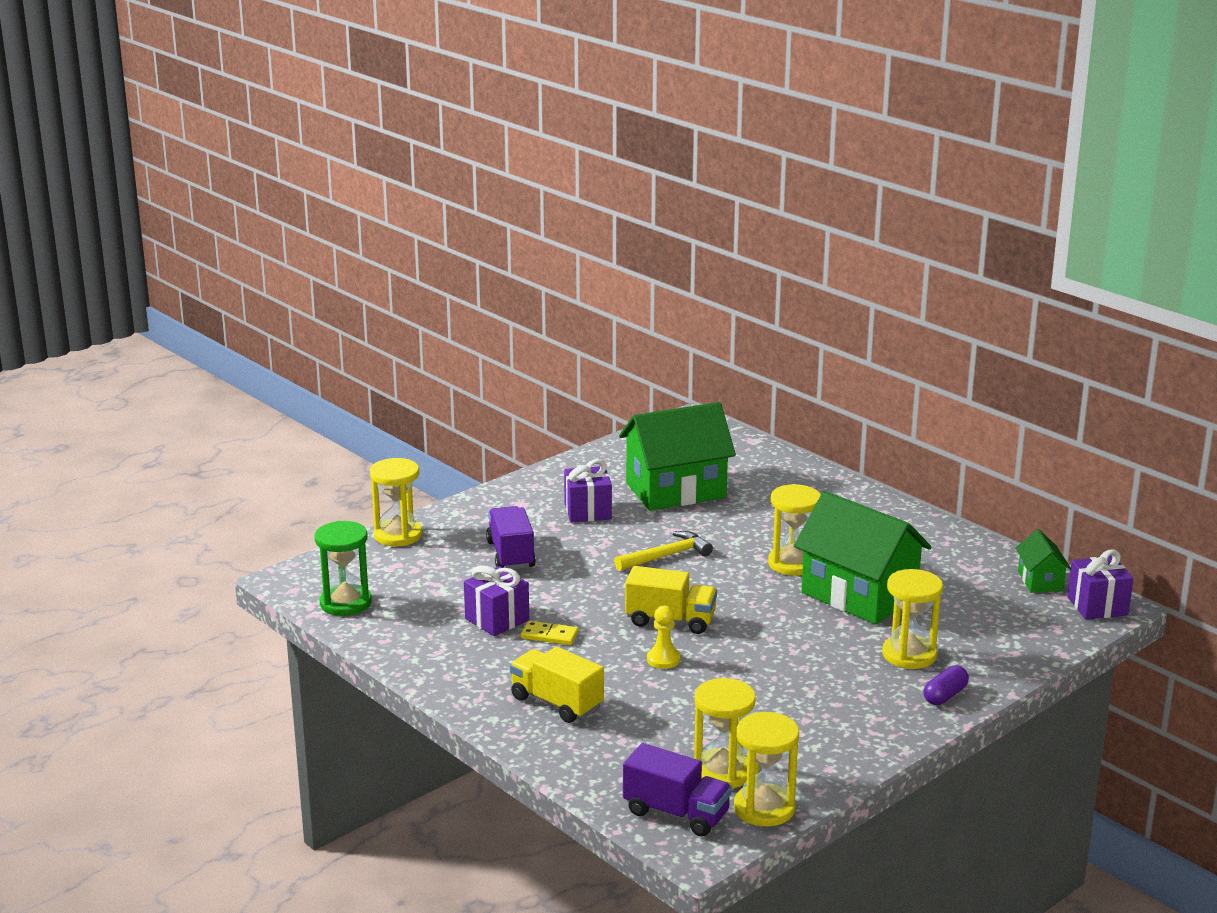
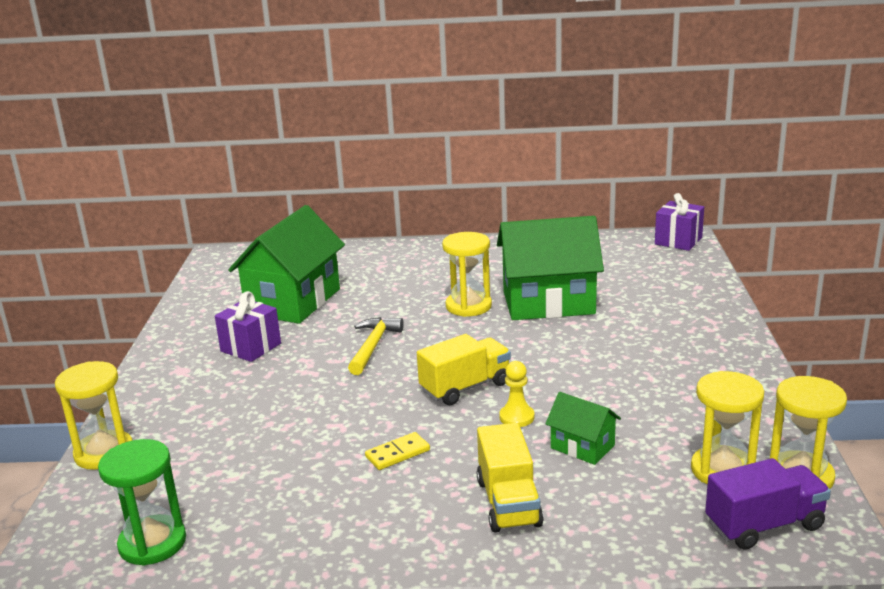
camera: 45 degrees left, 0 degrees up
(497, 619) = (329, 468): purple gift -> none
(511, 555) = (244, 411): purple truck -> none
(556, 703) = (508, 503): yellow truck -> yellow truck turned 90 degrees counterclockwise
(909, 655) = (652, 320): yellow hourglass -> none
(945, 695) = (722, 332): purple capsule -> none
(1040, 581) = (623, 243): green house -> green house (582, 447)

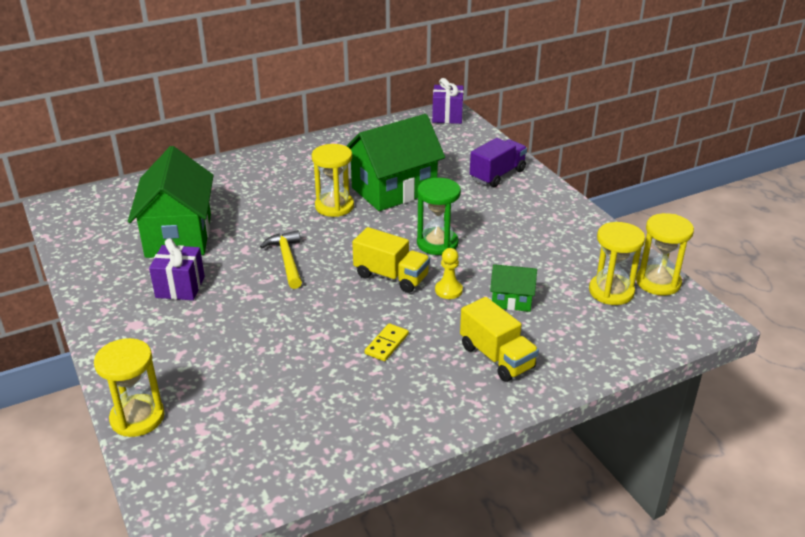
camera: 30 degrees left, 10 degrees up
(152, 543) = (259, 476): green hourglass -> green hourglass (437, 243)
(465, 387) = (391, 276): yellow truck -> yellow truck turned 90 degrees clockwise
(764, 525) = (662, 322): purple truck -> purple truck (497, 175)

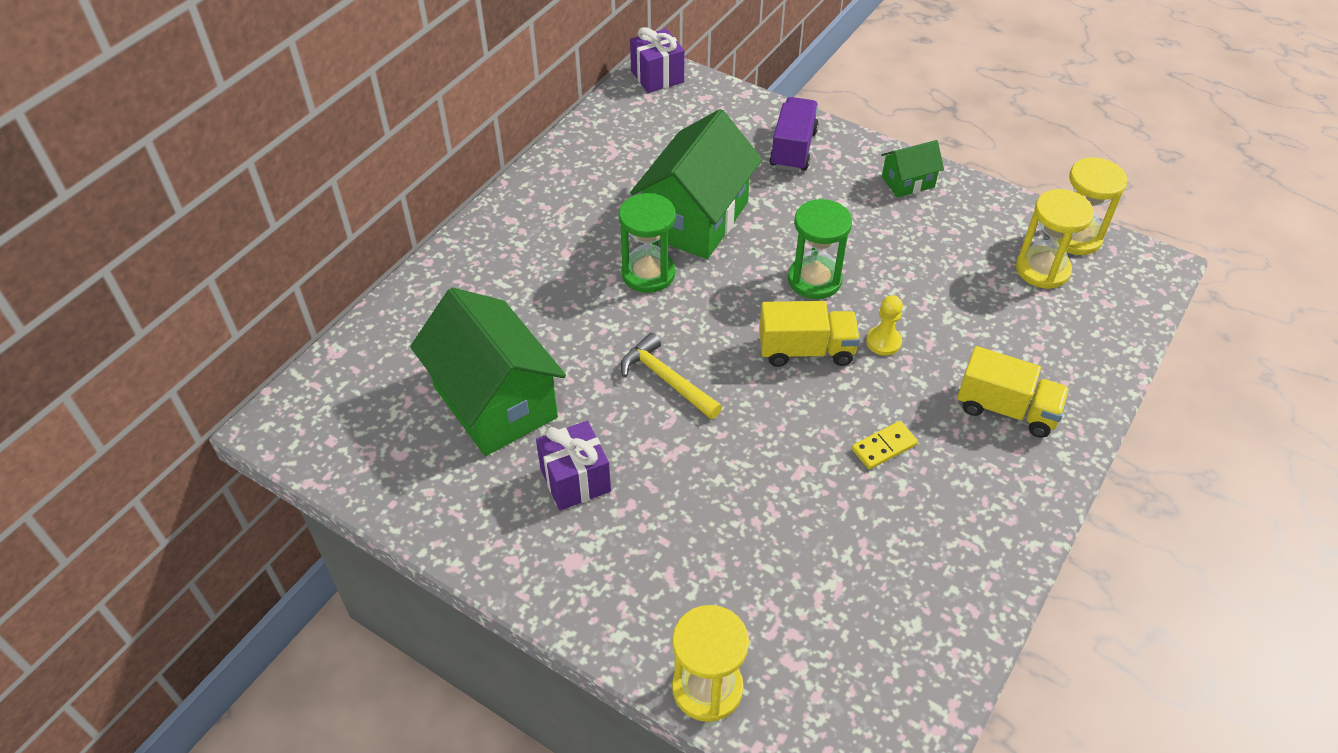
camera: 30 degrees left, 15 degrees up
(334, 206) = (648, 273): yellow hourglass -> green hourglass
(386, 344) = (884, 447): yellow domino -> yellow domino turned 60 degrees clockwise
(511, 300) = (958, 326): green house -> green house (908, 182)

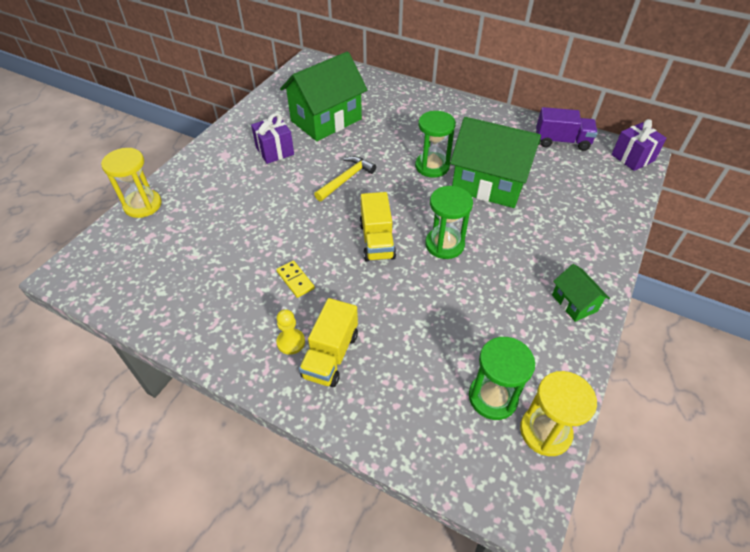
camera: 85 degrees right, 0 degrees up
(793, 149) = (584, 231): purple truck -> purple truck (562, 141)
(883, 342) = (390, 282): yellow pawn -> yellow pawn (291, 342)
(1042, 269) = (493, 397): yellow hourglass -> green hourglass

